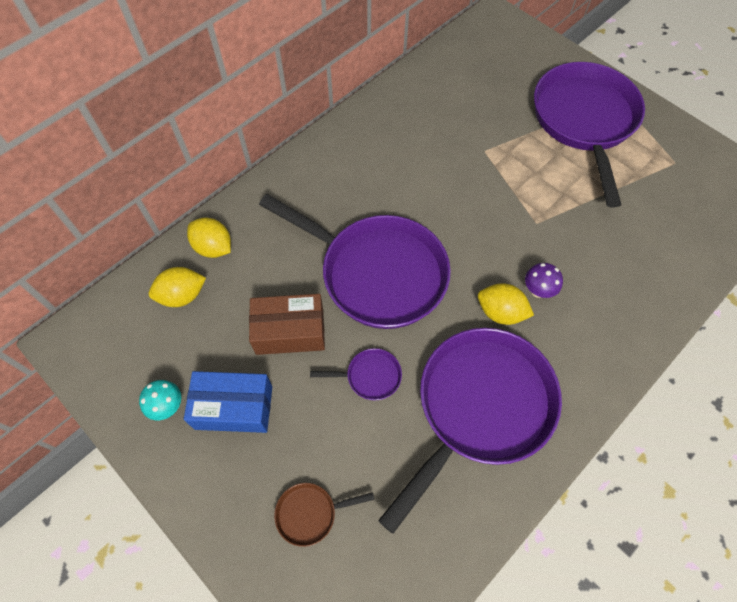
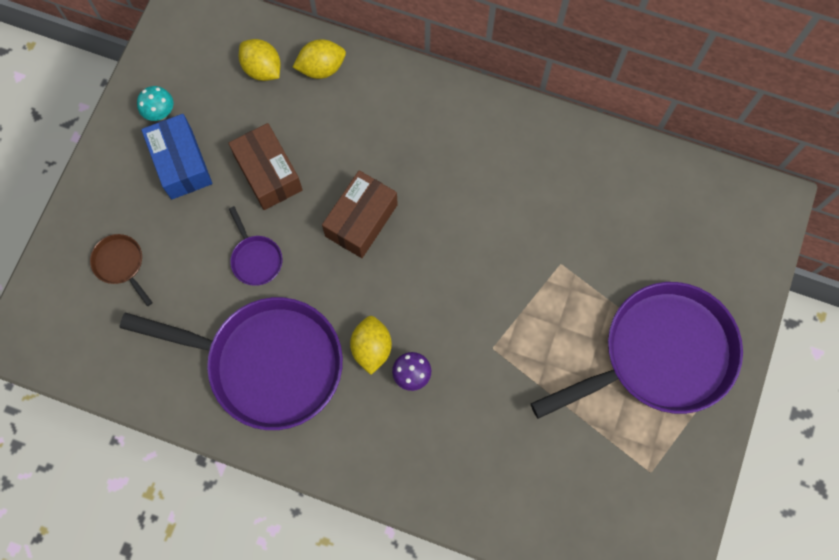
camera: 65 degrees right, 10 degrees up
(213, 247) = (321, 68): yellow lemon -> yellow lemon turned 60 degrees clockwise
(377, 273) = (361, 220): purple pan -> brown box

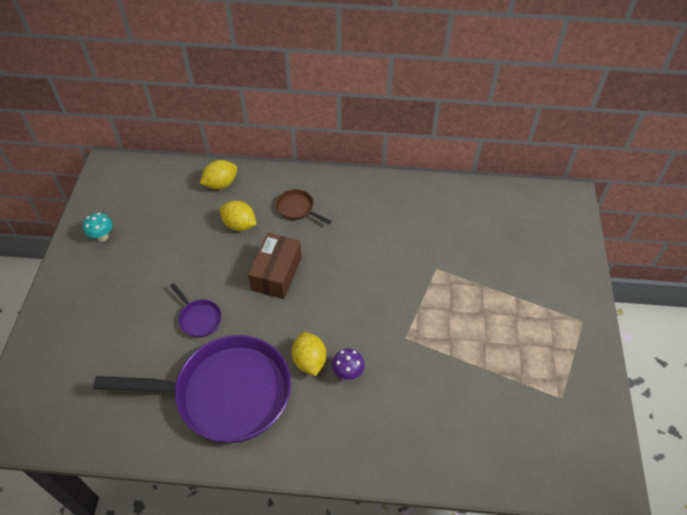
camera: 15 degrees left, 20 degrees down
(121, 264) = (86, 348): brown pan -> brown pan (297, 208)
(181, 163) = (125, 266): blue box -> none
(262, 69) = (176, 193): yellow lemon -> yellow lemon (239, 225)
(268, 173) = (196, 258): brown box -> none
(660, 355) = (533, 312): purple pan -> none

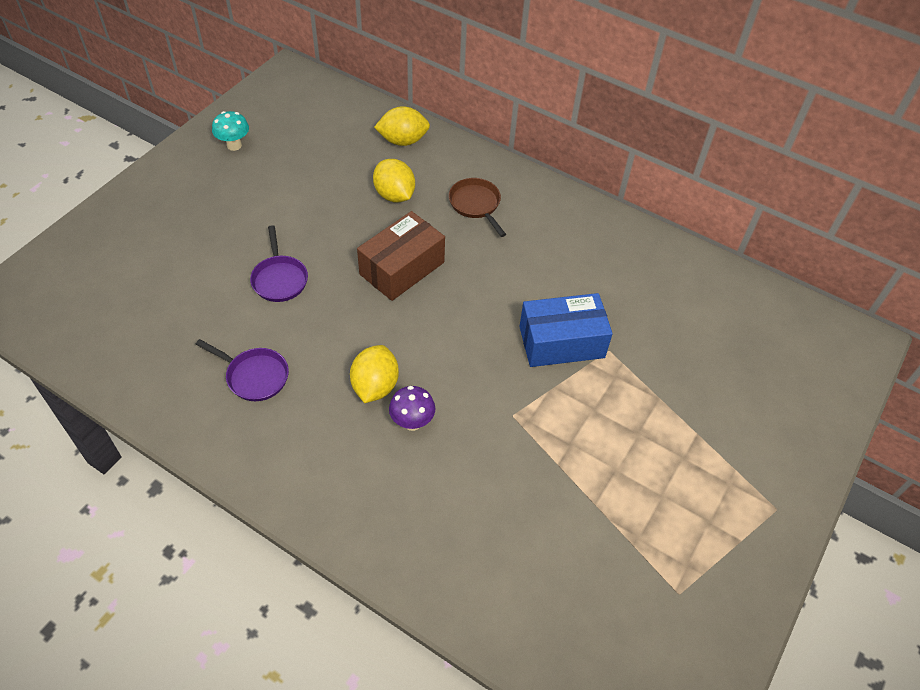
camera: 25 degrees right, 0 degrees up
(226, 393) = (254, 376): purple pan -> purple pan, size x0.40
(406, 277) = (561, 342): none -> blue box

